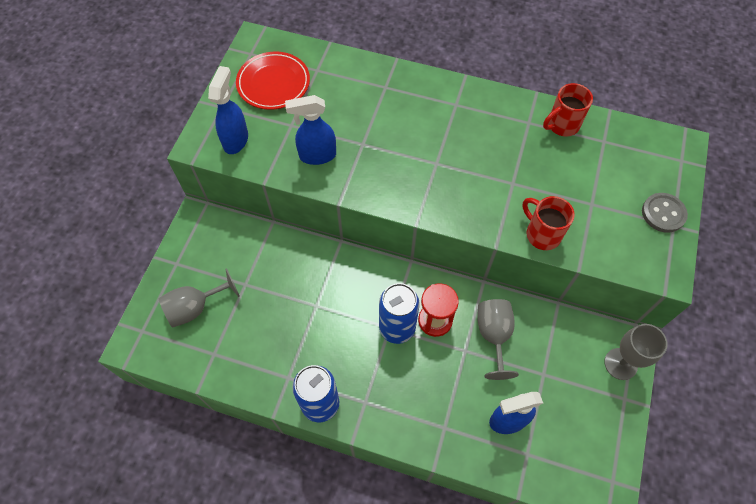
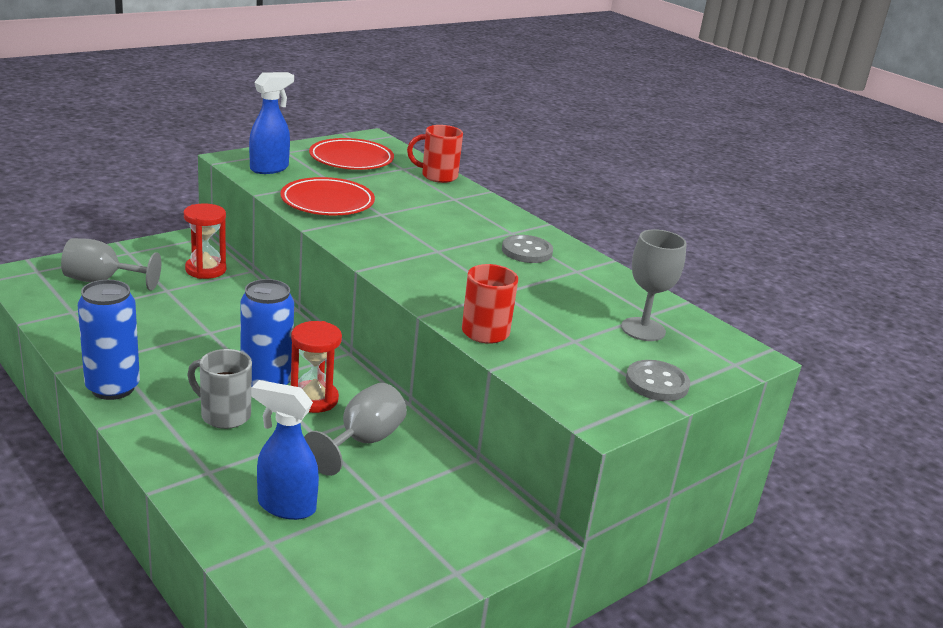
camera: 30 degrees right, 35 degrees down
(245, 243) = (205, 270): none -> red hourglass
(317, 156) = (327, 202): blue spray bottle -> red plate
(404, 375) = (224, 415): none -> grey mug
(484, 121) = (527, 251): none -> grey button
(562, 125) = (613, 286): red mug -> red mug (438, 176)
(620, 364) = (490, 543): grey goblet -> grey goblet (643, 329)

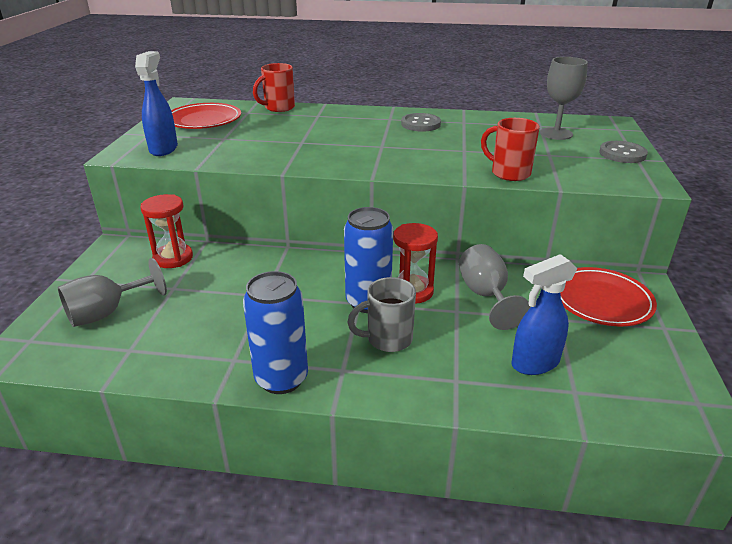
camera: 40 degrees left, 5 degrees up
(327, 202) = (254, 151): red plate -> red plate (601, 301)

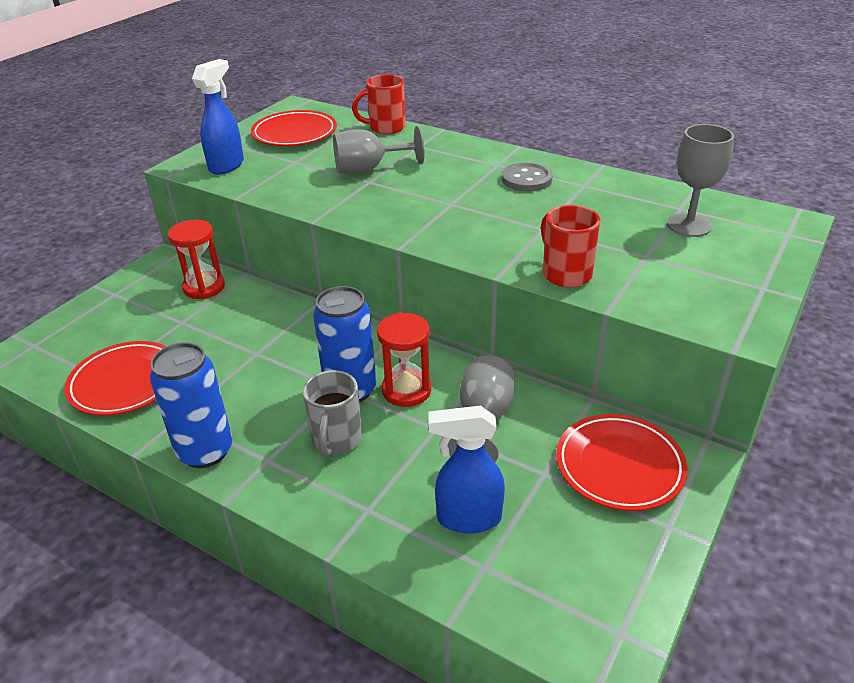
camera: 25 degrees right, 5 degrees up
(107, 312) = (109, 334): grey goblet -> grey goblet (369, 169)
(156, 346) = (125, 382): none -> red plate
(387, 339) = (336, 440): grey mug -> grey mug turned 90 degrees counterclockwise
(622, 154) = (749, 275): grey button -> none

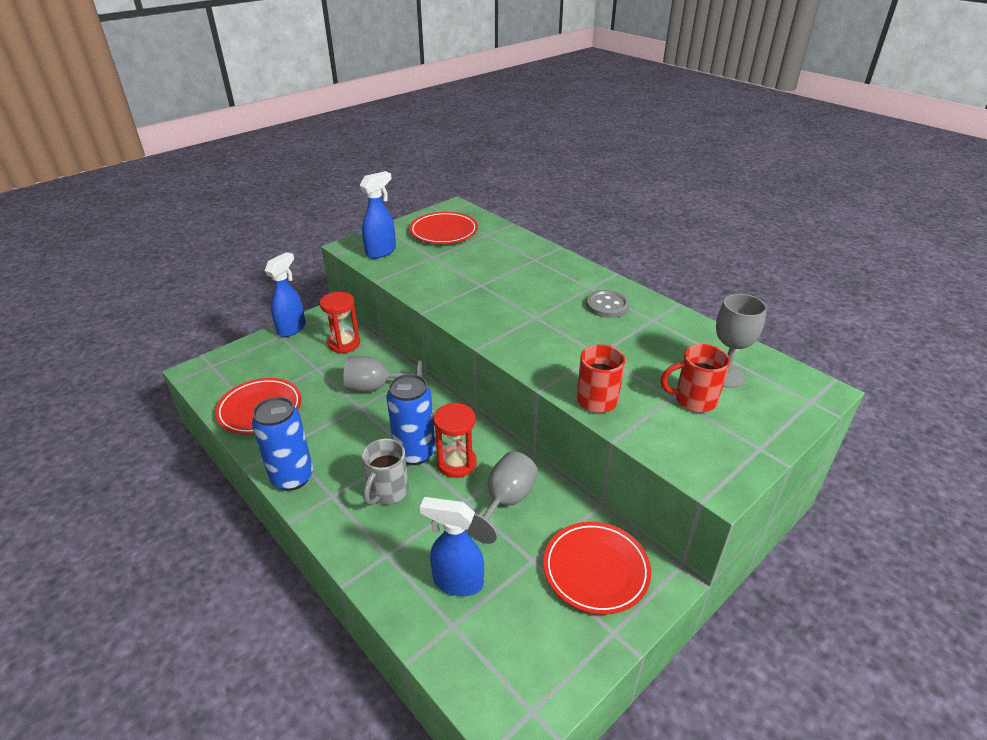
camera: 15 degrees right, 0 degrees up
(126, 282) = (292, 328): none -> blue spray bottle
(369, 169) = (485, 274): grey goblet -> grey goblet (376, 388)
(385, 128) = (516, 238): red mug -> red mug (693, 400)

